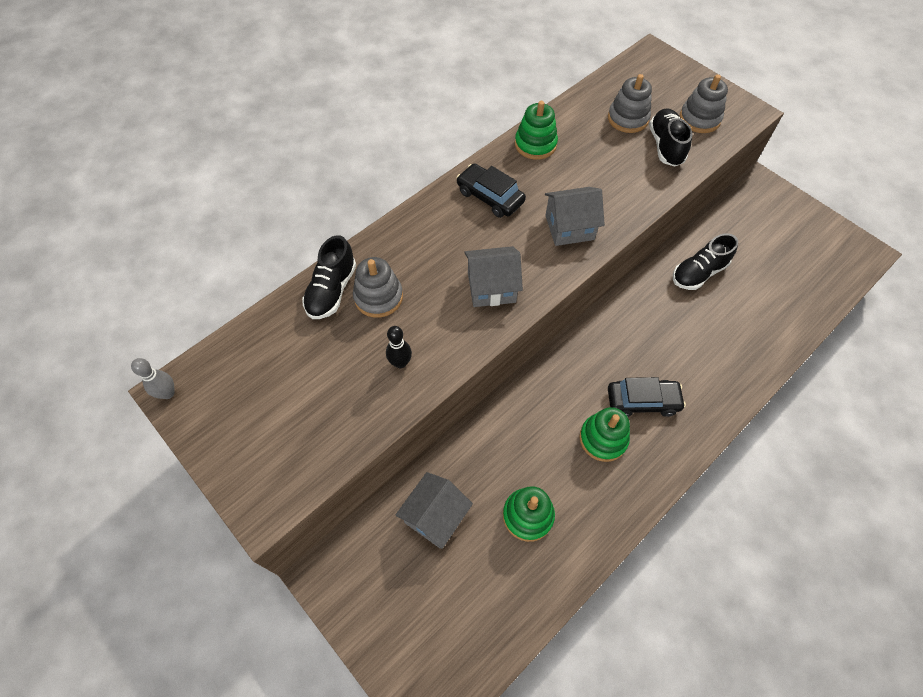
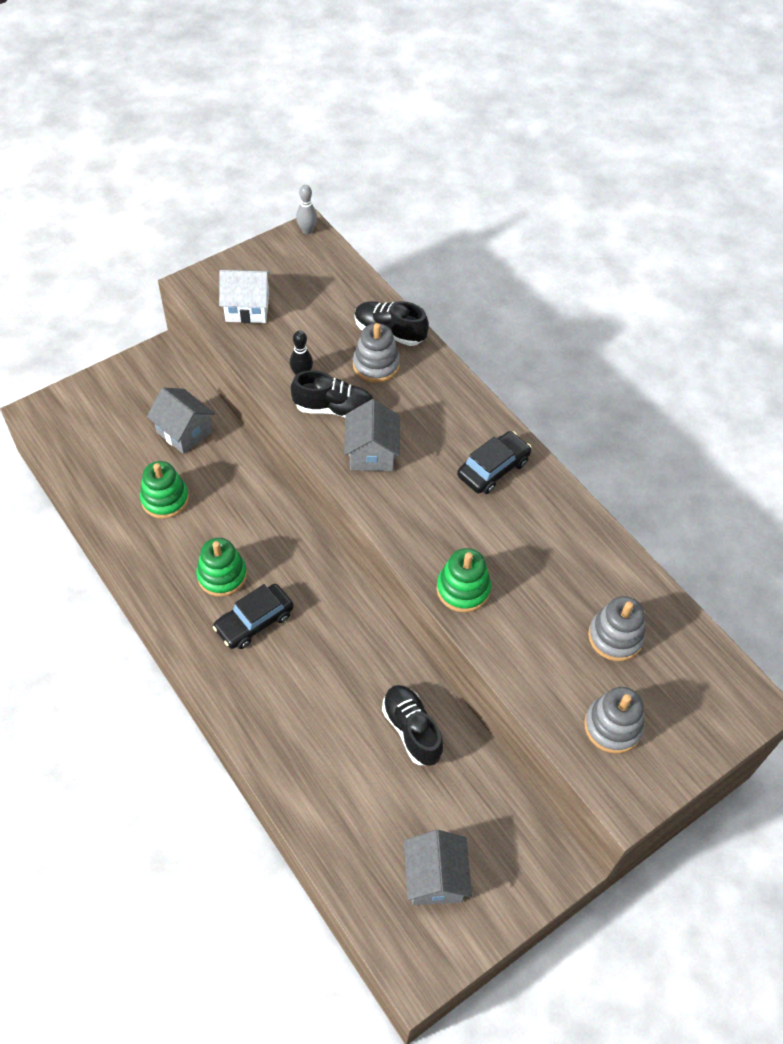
camera: 95 degrees right, 5 degrees down
(302, 437) = (247, 308): none -> white house
(535, 144) = (572, 525): green stacking toy -> green stacking toy (463, 589)
(569, 227) = (440, 535): grey house -> grey house (435, 877)
(642, 401) = (254, 621): black car -> black car turned 45 degrees clockwise
(665, 146) = (562, 669): black shoe -> black shoe (334, 409)

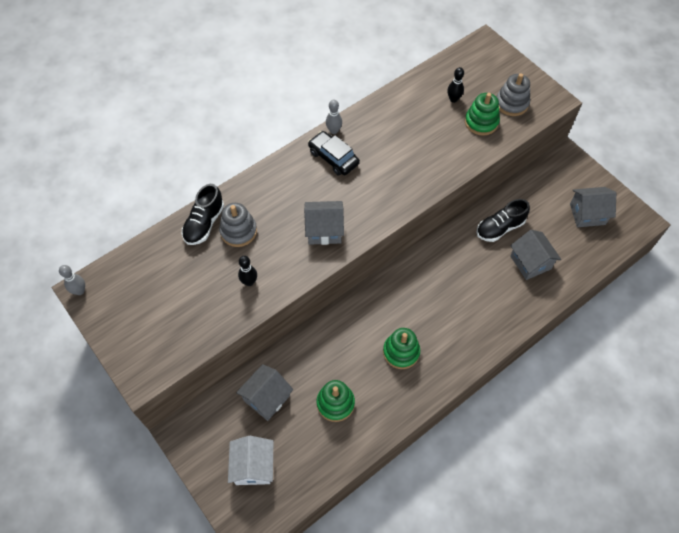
camera: 90 degrees left, 5 degrees up
(247, 308) = (173, 330): white house -> white house (253, 466)
(254, 621) = (436, 326): black car -> none
(334, 409) = (283, 257): black shoe -> none
(346, 766) = (530, 262): none -> grey house
(463, 589) = (432, 174): green stacking toy -> green stacking toy (481, 122)
(542, 471) = (334, 131): none -> grey bowling pin
(615, 637) = (453, 99): grey stacking toy -> black bowling pin

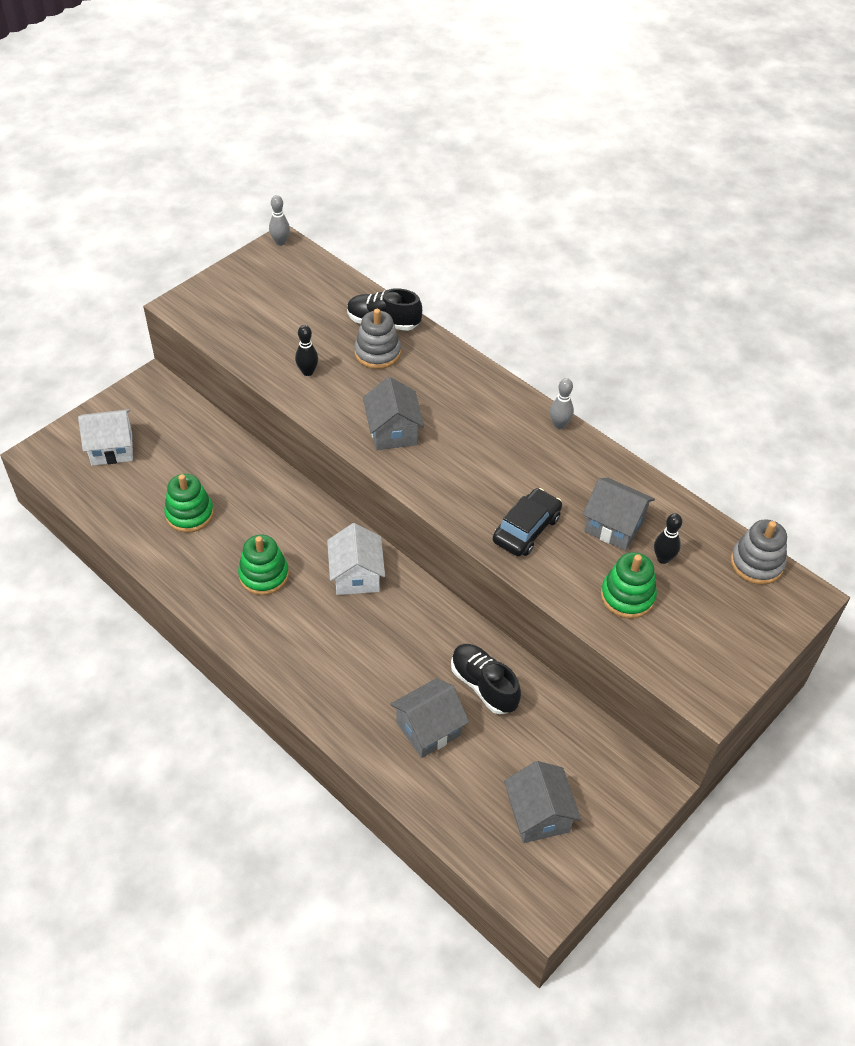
camera: 80 degrees right, 10 degrees down
(267, 398) = (194, 449): grey house -> grey house (614, 526)
(333, 158) = (512, 429): black car -> black car (526, 529)
(407, 291) = (356, 575): none -> white house
(511, 103) = (680, 637): grey stacking toy -> grey stacking toy (756, 563)

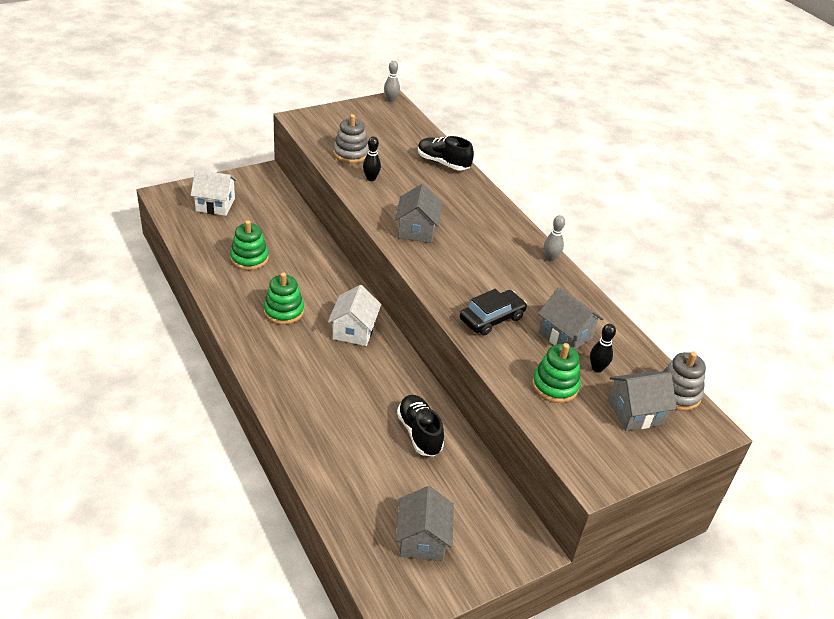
camera: 15 degrees right, 10 degrees down
(377, 353) = (429, 180): grey stacking toy -> grey stacking toy (351, 153)
(429, 729) = (360, 450): grey house -> grey house (635, 412)

